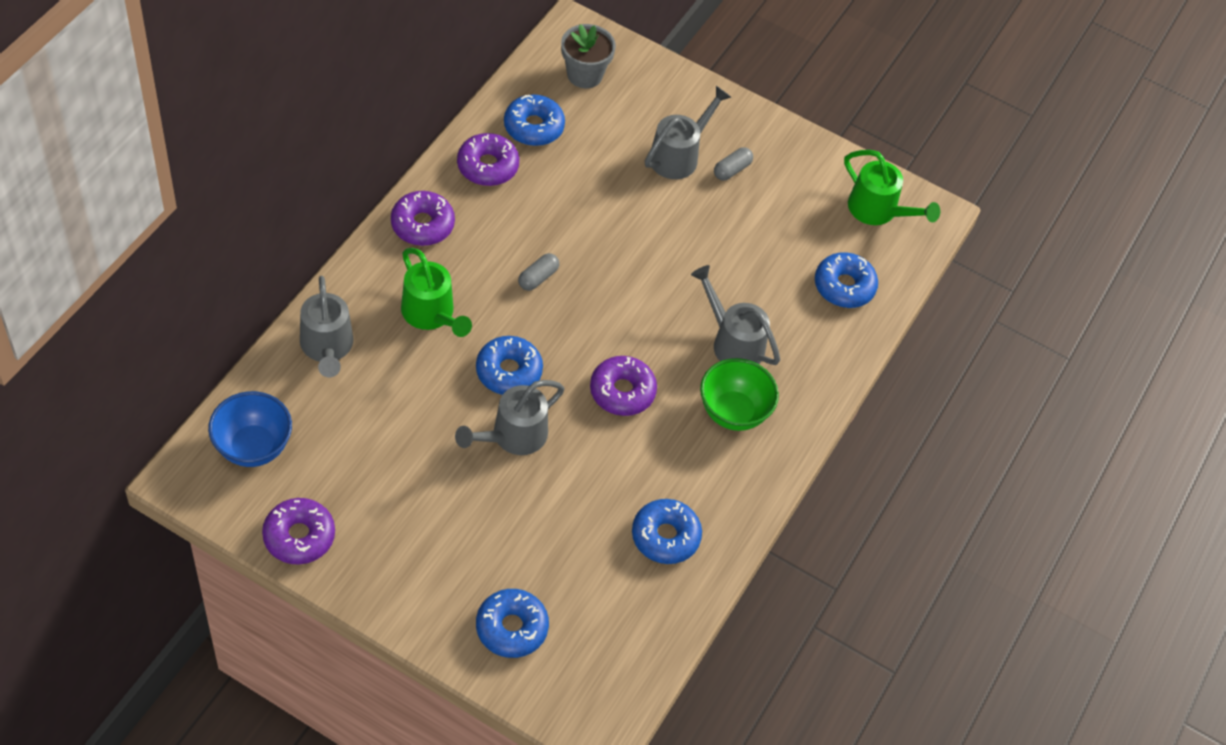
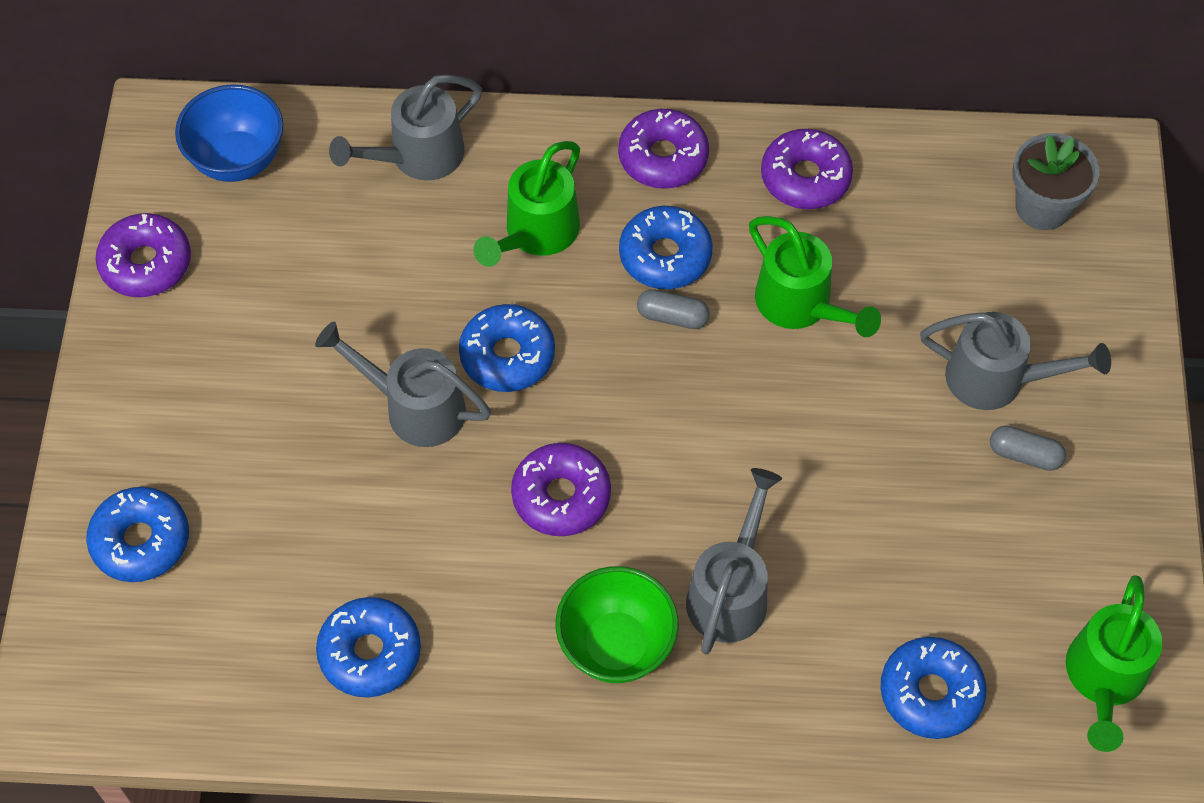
camera: 70 degrees right, 5 degrees up
(533, 127) = (908, 194): blue donut -> blue donut (665, 256)
(573, 214) = (801, 306): none -> green watering can

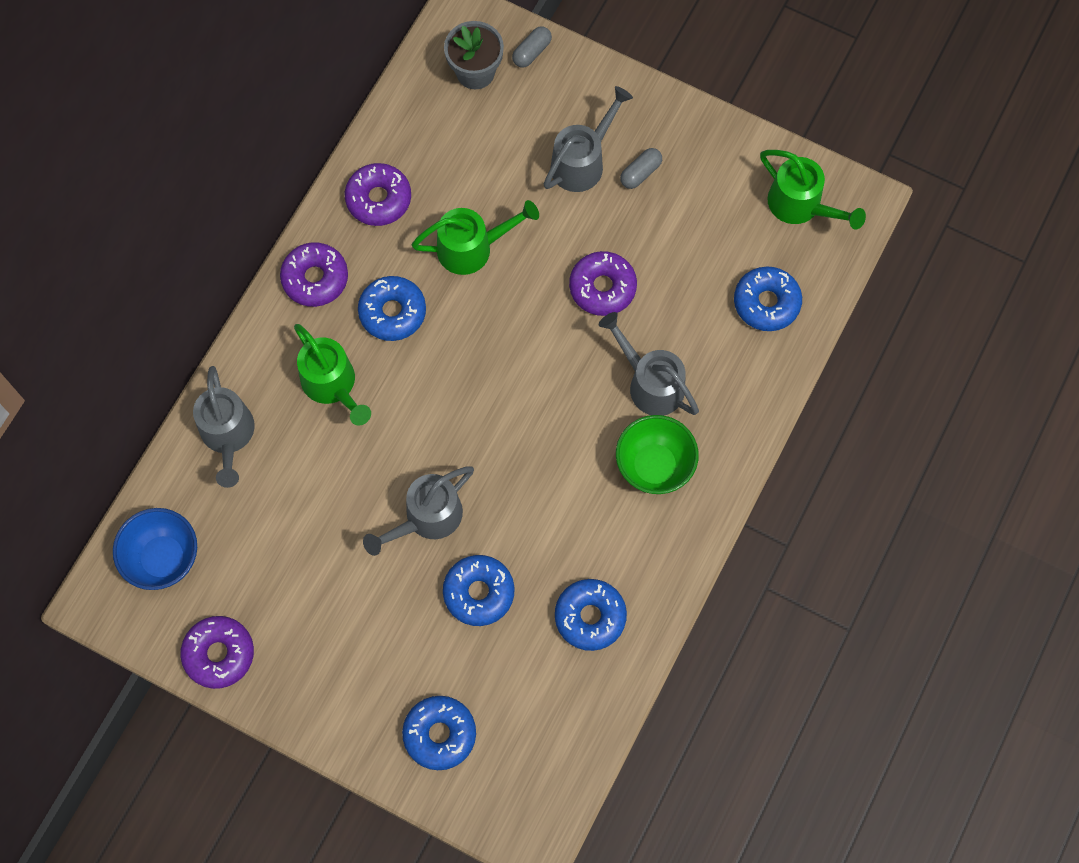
camera: 65 degrees left, 10 degrees up
(507, 355) = (417, 443): blue donut -> blue donut (479, 593)
(561, 496) = (537, 454): purple donut -> purple donut (602, 287)
(672, 317) = (441, 329): grey capsule -> grey capsule (532, 52)

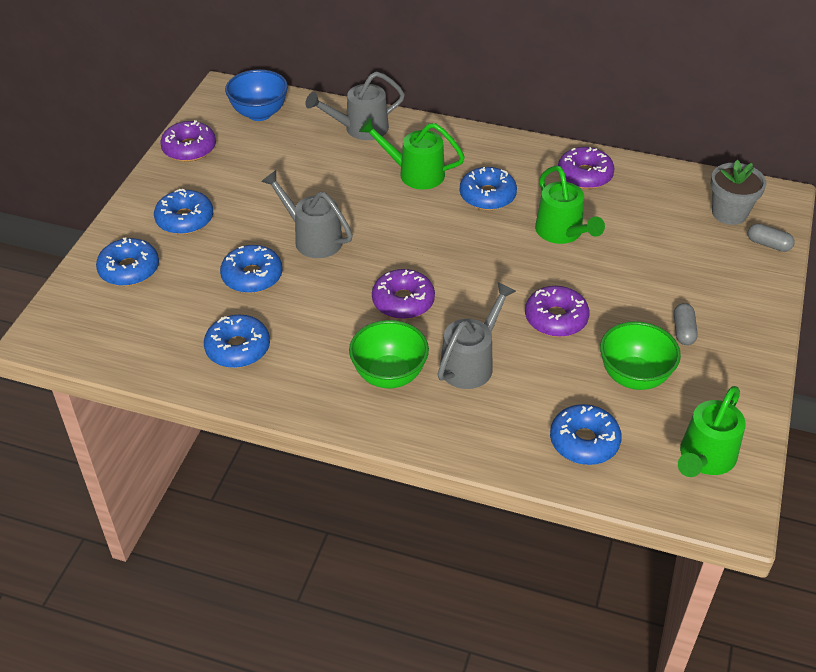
camera: 80 degrees right, 25 degrees down
(315, 278) = (502, 152): purple donut -> purple donut (403, 301)
(333, 386) = (414, 173): green watering can -> green watering can turned 60 degrees clockwise
(361, 665) = (185, 219): none -> blue donut
(583, 161) = (676, 290): grey watering can -> none
(640, 173) = (683, 331): grey capsule -> grey capsule turned 60 degrees clockwise
(693, 236) = (634, 377): none -> green bowl

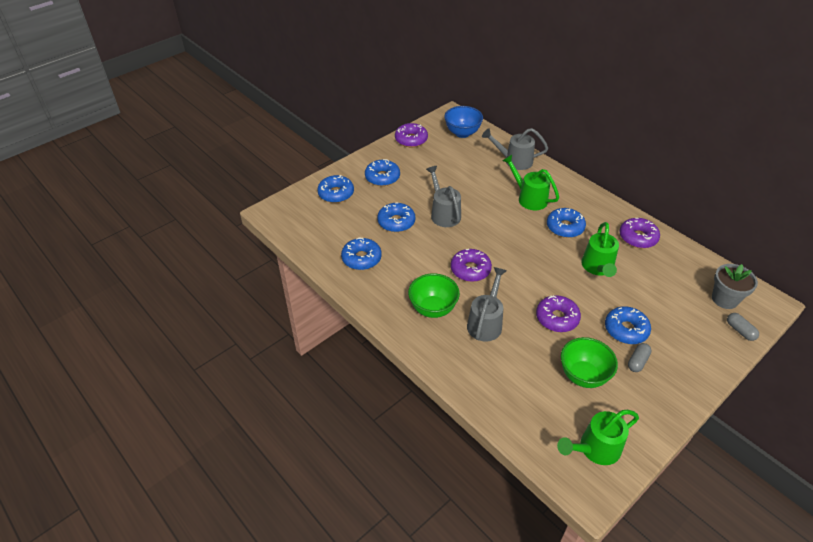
camera: 30 degrees right, 0 degrees up
(471, 362) = (486, 322): grey watering can -> grey watering can turned 45 degrees counterclockwise
(584, 441) = (522, 401): blue donut -> blue donut (626, 330)

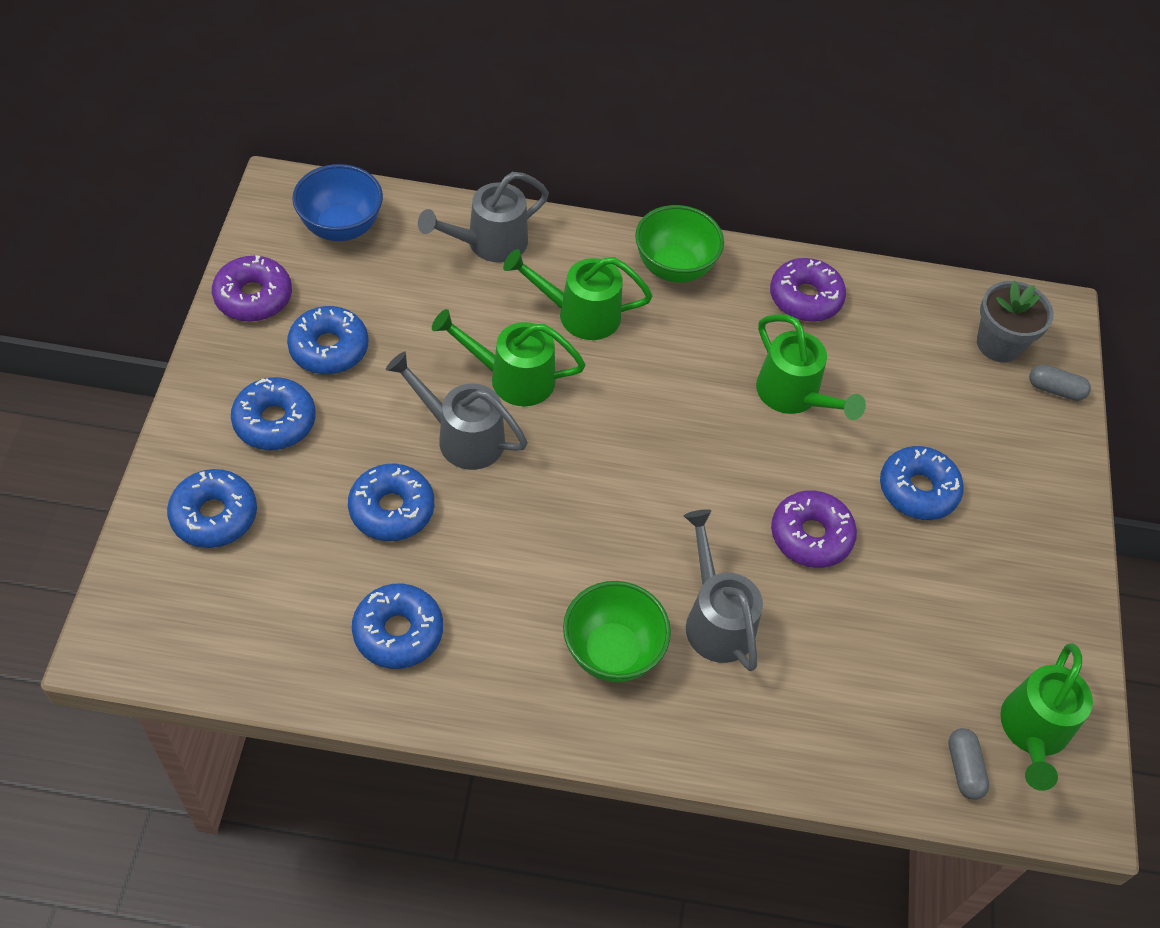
camera: 45 degrees left, 10 degrees up
(470, 270) = (606, 529): purple donut -> none
(481, 205) = (511, 377): none -> green watering can
(565, 227) = (684, 343): blue donut -> blue donut (329, 348)
(583, 376) = (925, 617): green bowl -> green bowl (674, 268)
(637, 361) = (974, 537): grey capsule -> grey capsule (963, 768)

